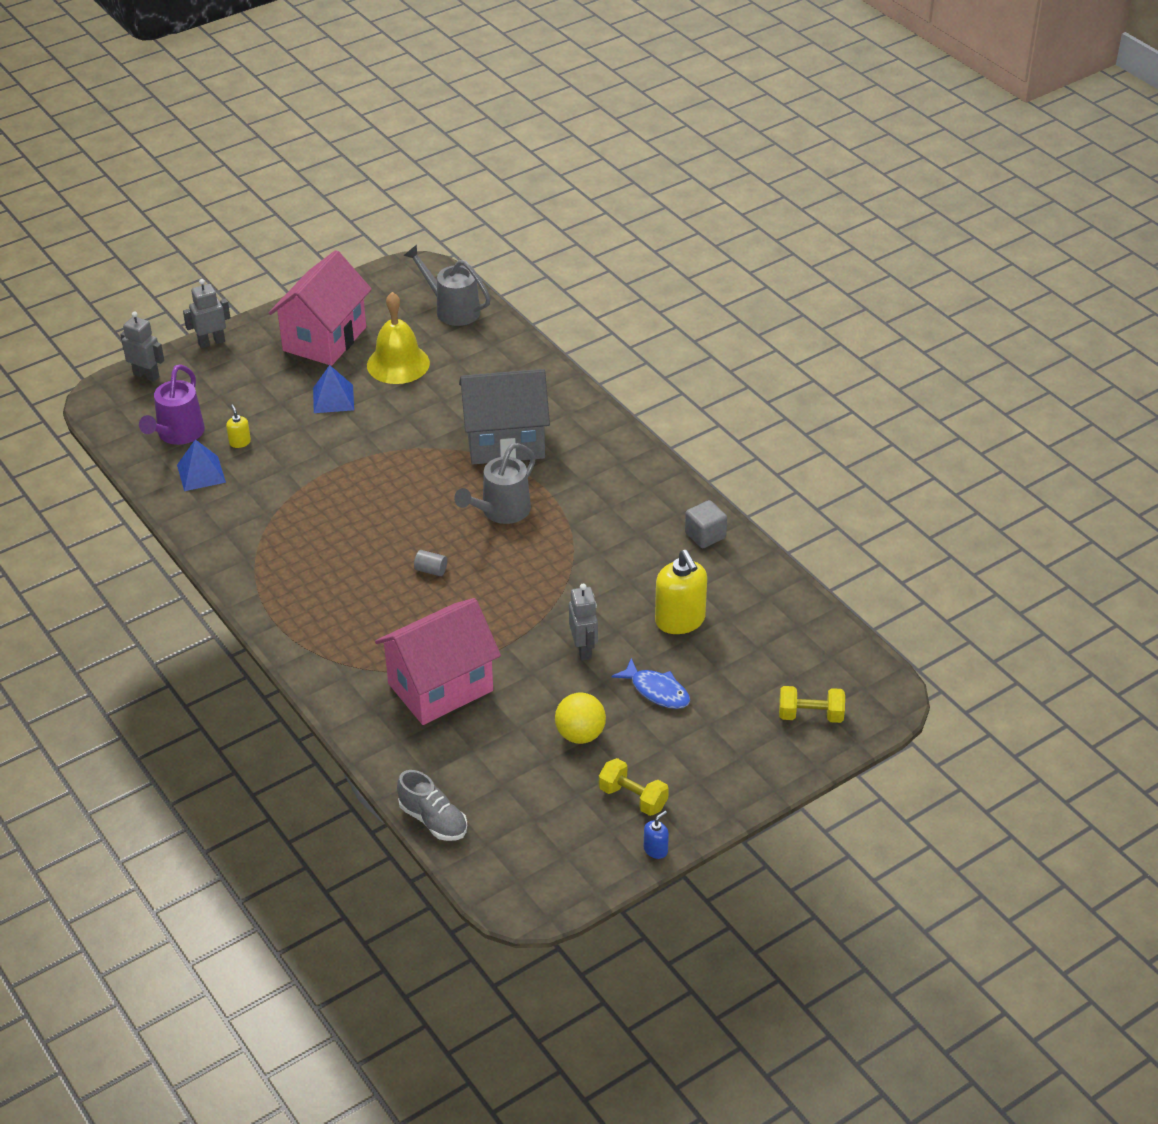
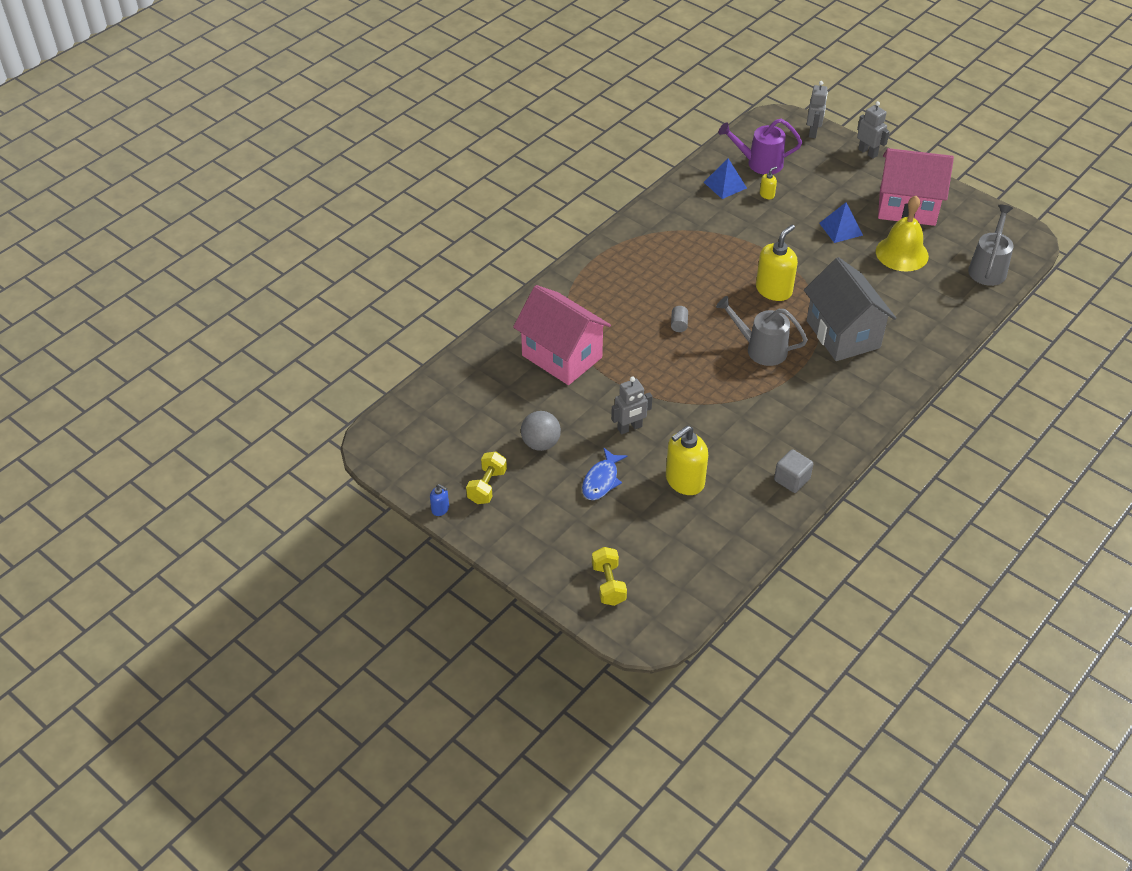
camera: 75 degrees right, 5 degrees up
(409, 477) = (774, 290): none -> yellow soap dispenser
(433, 820) = (436, 381): grey shoe -> none
(580, 734) = (541, 443): yellow ball -> grey ball

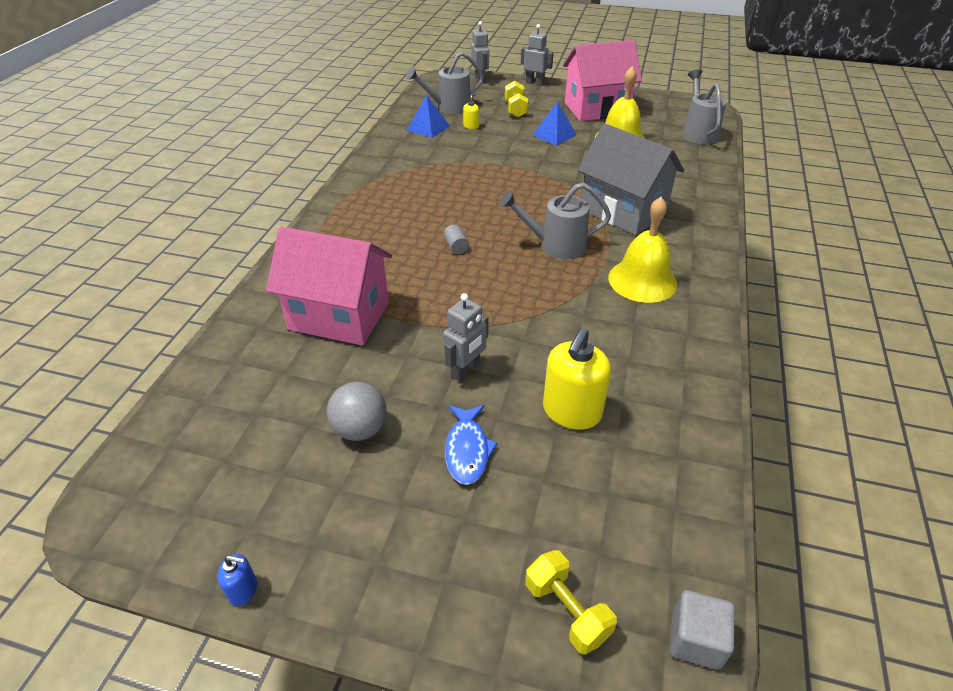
camera: 25 degrees left, 5 degrees down
(487, 486) = (307, 521): yellow dumbbell -> yellow dumbbell (515, 109)
(759, 163) = (448, 107): purple watering can -> grey watering can
(774, 290) = (530, 193): yellow soap dispenser -> none
(791, 480) = (689, 366): grey cube -> grey cube (695, 640)
(809, 403) = (642, 280): none -> yellow bell

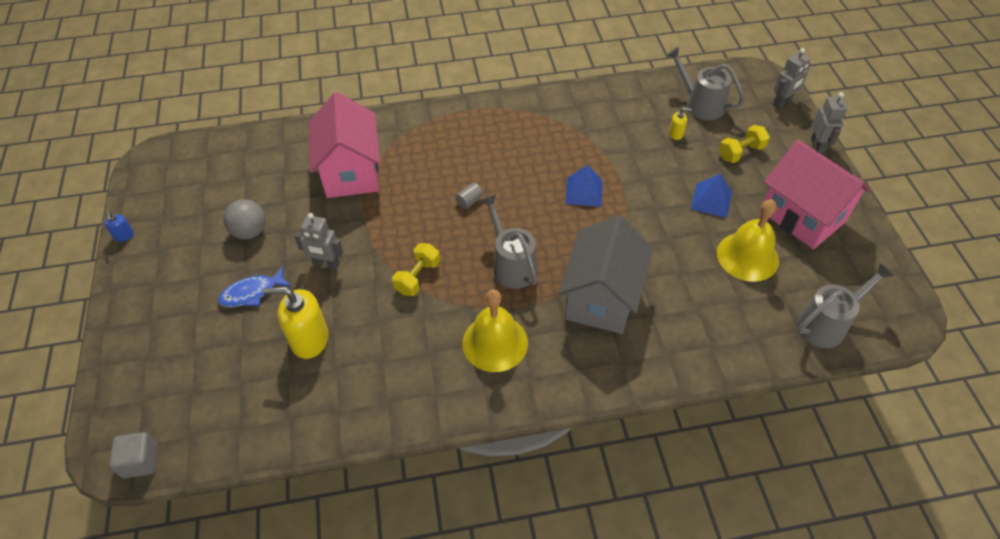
camera: 65 degrees right, 10 degrees up
(428, 128) = (648, 107): blue pyramid -> blue pyramid (584, 191)
(566, 611) = (145, 387): yellow dumbbell -> yellow dumbbell (418, 277)

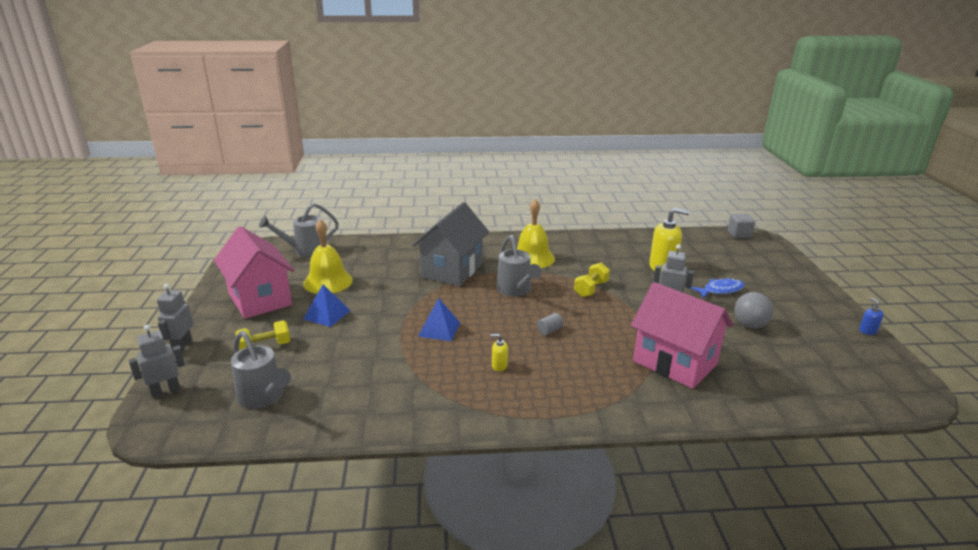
camera: 175 degrees left, 25 degrees down
(351, 172) = (675, 362): pink house -> pink house turned 45 degrees counterclockwise
(676, 134) = (317, 369): yellow soap dispenser -> yellow soap dispenser (499, 366)

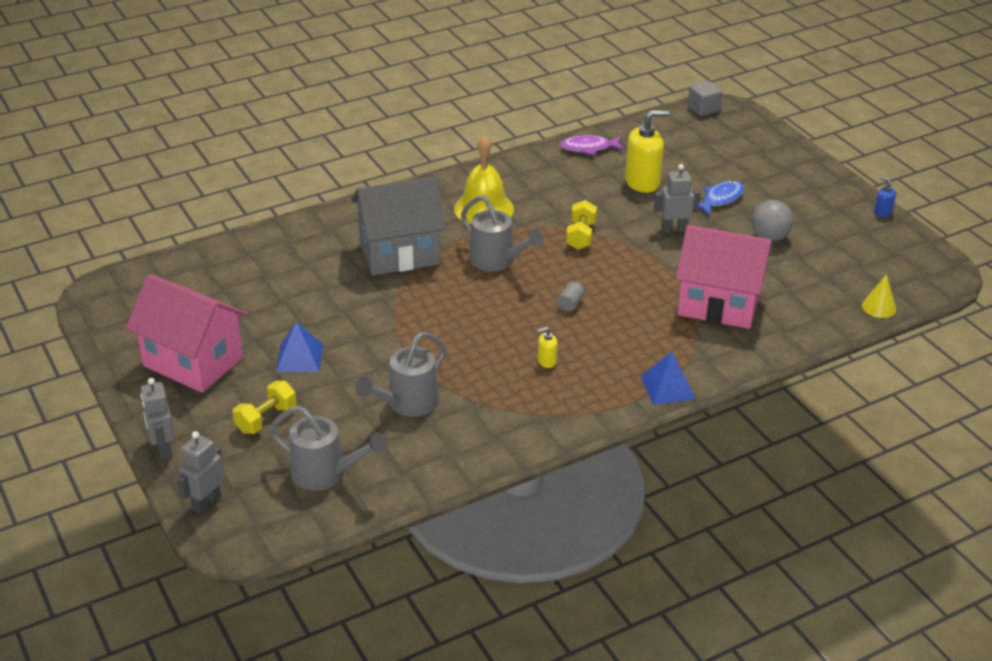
camera: 25 degrees left, 10 degrees up
(305, 250) = (179, 275): grey watering can -> grey watering can (407, 404)
(328, 281) = (256, 313): yellow bell -> none
(439, 329) = (448, 337): blue pyramid -> blue pyramid (667, 387)
(452, 270) = (399, 253): grey house -> grey house turned 75 degrees clockwise
(635, 240) = (588, 148): none -> purple fish
(833, 405) = (879, 307): none -> yellow cone

